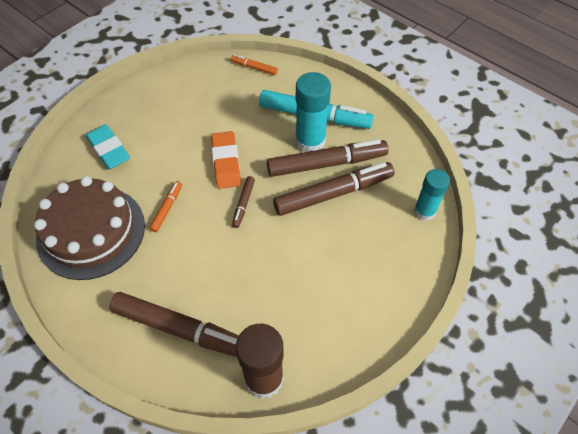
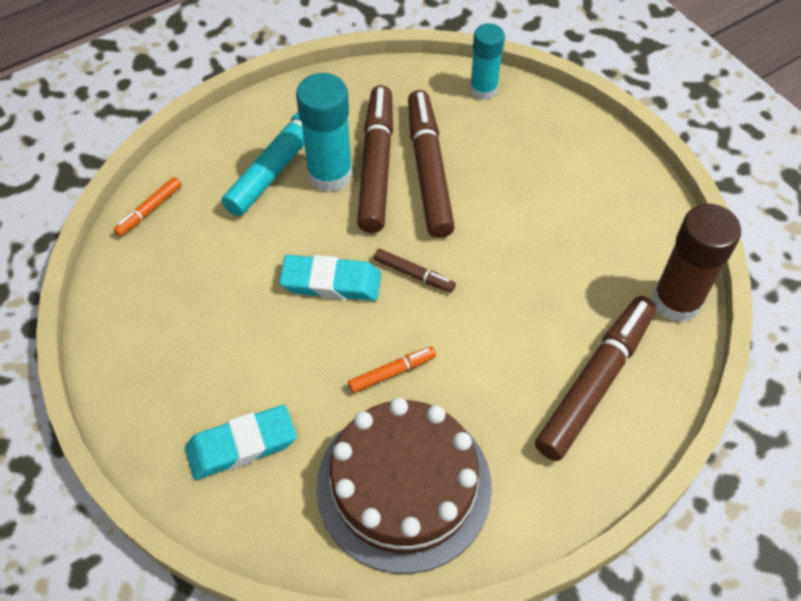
camera: 75 degrees left, 0 degrees up
(167, 208) = (392, 372): orange marker -> orange marker turned 120 degrees clockwise
(226, 162) = (331, 282): orange eraser -> turquoise eraser

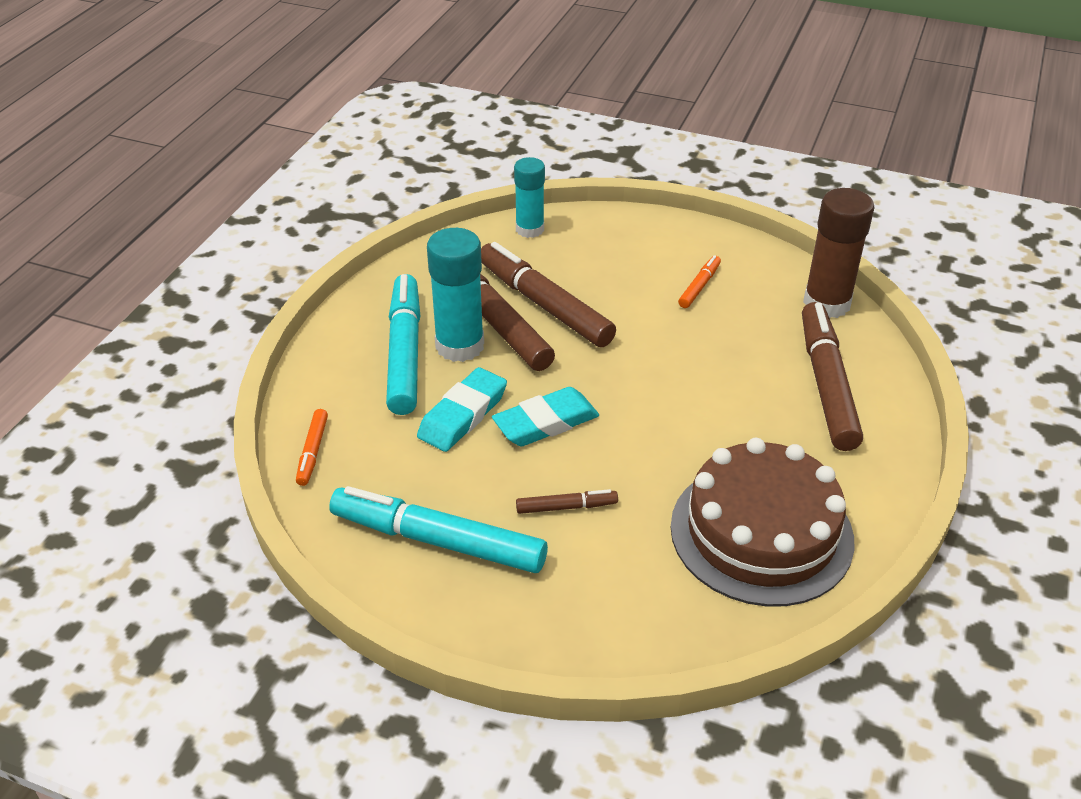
camera: 35 degrees left, 15 degrees down
(167, 338) = (438, 540): none -> turquoise marker
(241, 445) = (596, 582): turquoise eraser -> turquoise eraser (463, 415)
(392, 372) = (667, 460): orange marker -> orange marker (699, 286)
(414, 274) = (610, 383): brown marker -> brown marker (566, 507)

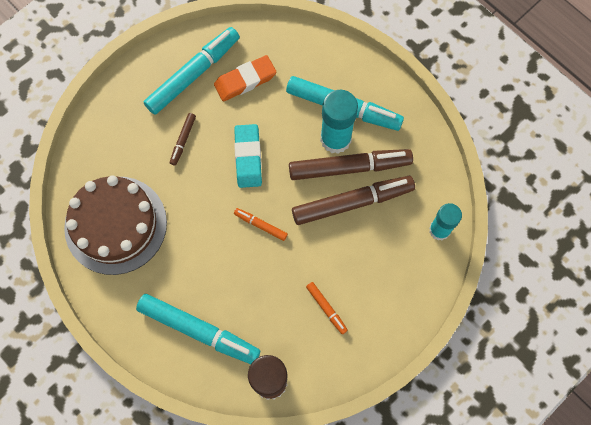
camera: 115 degrees right, 30 degrees up
(312, 452) = (284, 38): orange marker -> orange marker (260, 225)
(415, 471) = (245, 80): none -> orange eraser
(463, 415) = (275, 118): turquoise eraser -> none
(826, 384) = (199, 330): brown marker -> turquoise marker

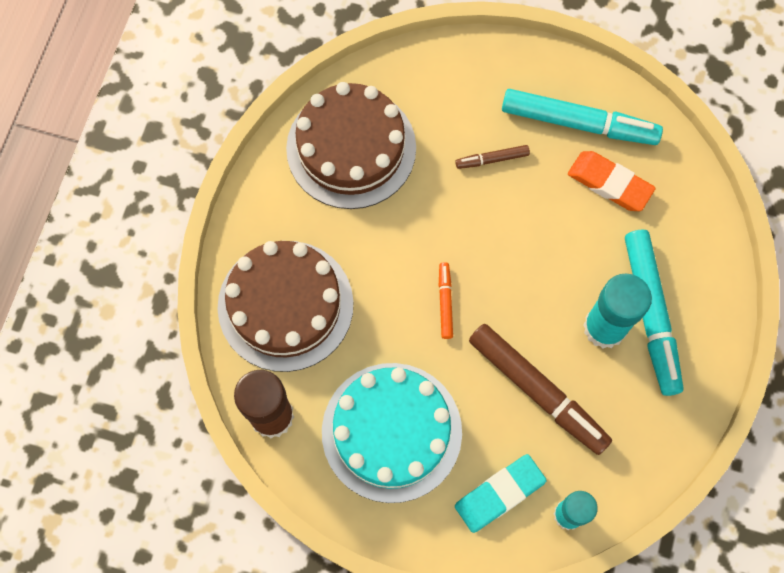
camera: 60 degrees right, 0 degrees up
(199, 330) = (285, 305): turquoise marker -> brown cake
(248, 157) = (517, 241): turquoise eraser -> turquoise eraser (499, 494)
(326, 308) = (391, 432): orange marker -> turquoise cake
(349, 167) = (579, 363): brown marker -> none

